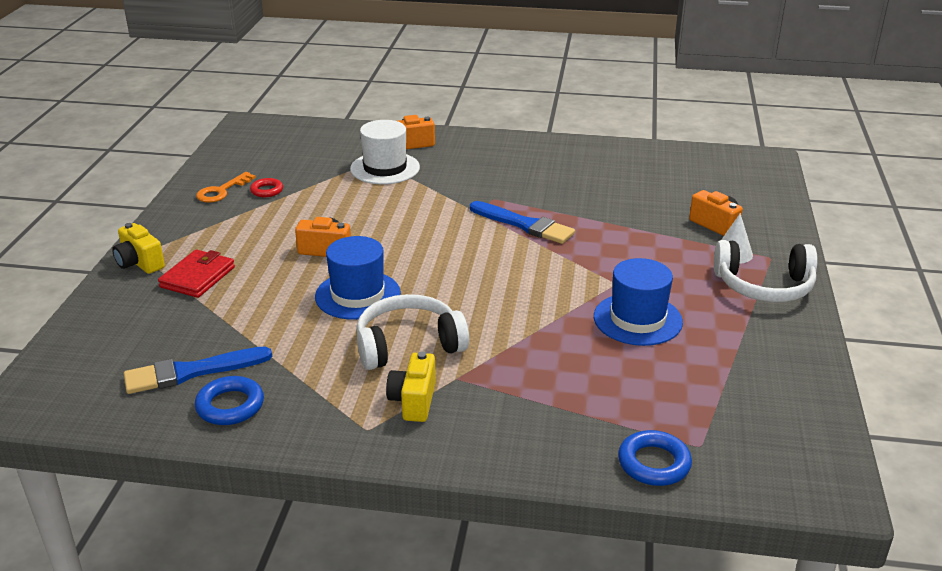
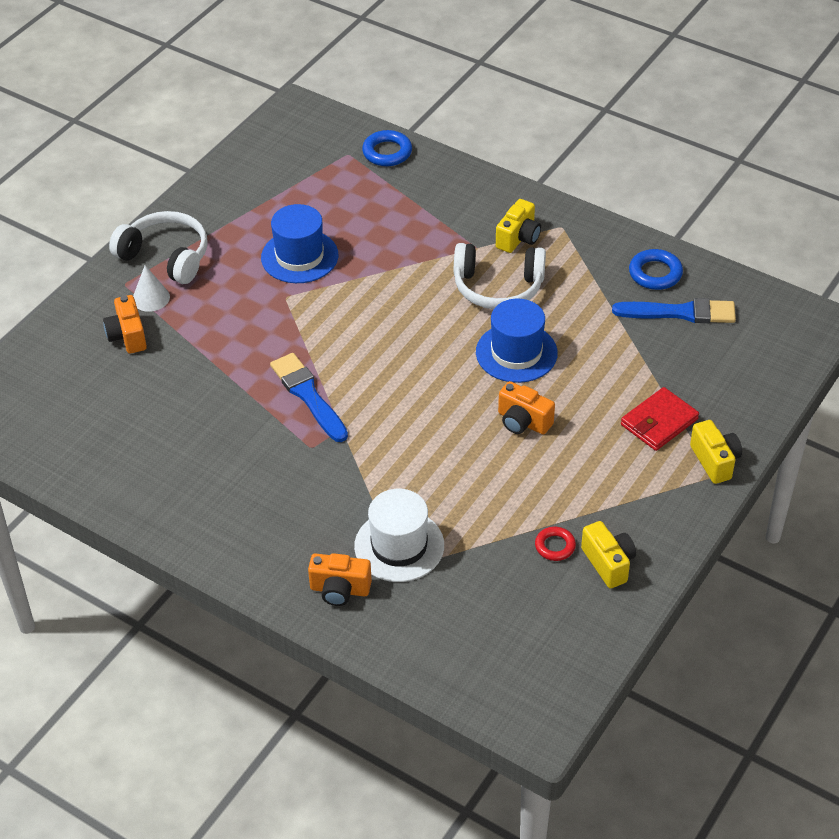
camera: 155 degrees left, 15 degrees up
(221, 191) = (608, 563): orange key -> yellow camera

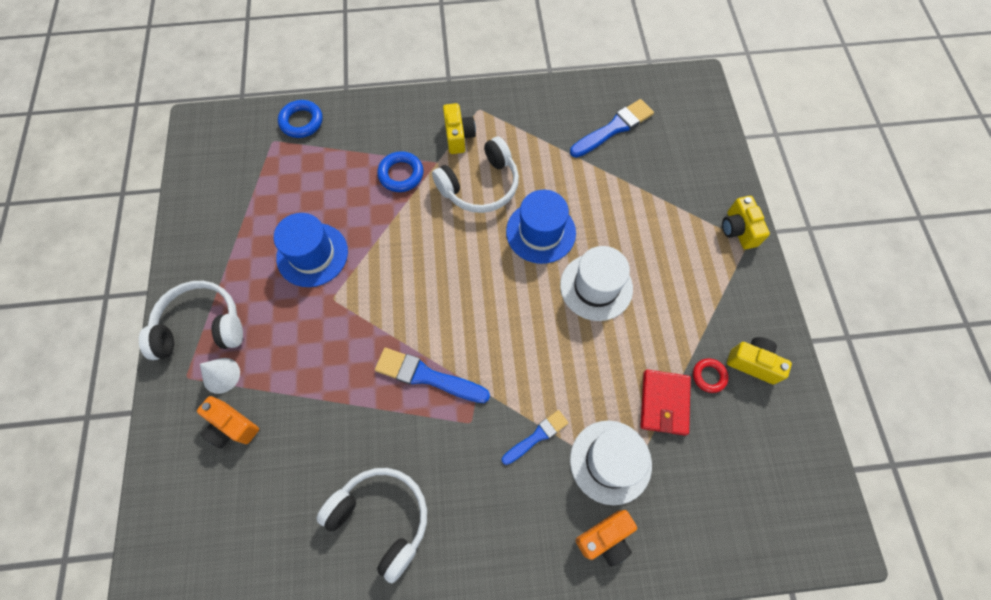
camera: 40 degrees left, 20 degrees up
(180, 463) = (382, 518): none -> white headphones
(356, 490) = (537, 436): none -> blue brush
(523, 422) = (596, 287): orange camera -> white hat
(655, 273) = (571, 108): blue ring -> blue ring (401, 174)
(659, 422) = (679, 224): red wallet -> red wallet (664, 403)
(715, 461) = (738, 230): yellow camera -> yellow camera turned 135 degrees counterclockwise

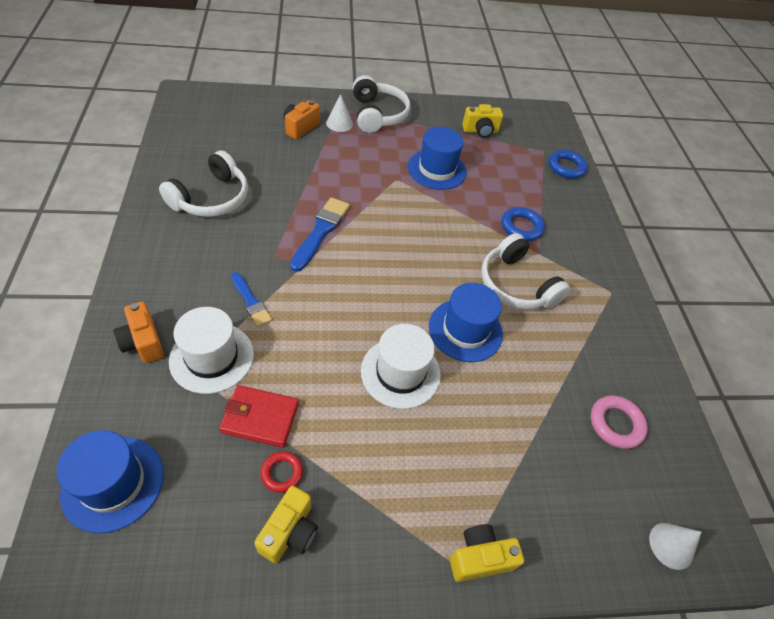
camera: 85 degrees right, 15 degrees down
(458, 136) = (572, 272): yellow camera -> yellow camera (480, 131)
(614, 128) = (616, 424): blue brush -> pink ring
(700, 111) = (671, 545): none -> white cone
(750, 518) = (113, 483): none -> blue hat

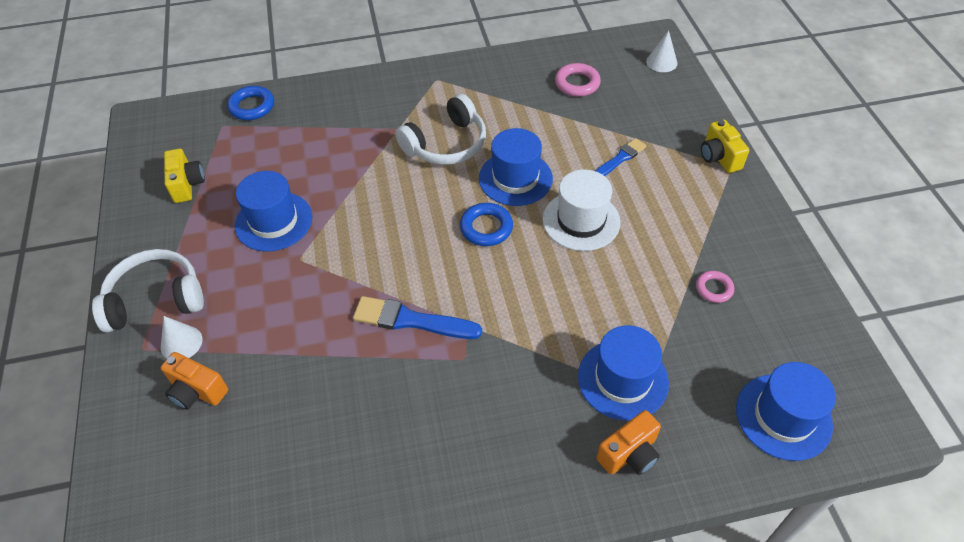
camera: 90 degrees left, 0 degrees up
(211, 198) = (376, 462): white headphones -> none
(212, 357) = (623, 379): white hat -> blue hat
(251, 301) = (539, 364): blue brush -> blue brush (620, 158)
(260, 418) = (671, 318): red wallet -> none
(282, 473) = (714, 289): red ring -> pink ring
(289, 532) = (757, 272): yellow camera -> none
(521, 227) = (362, 142): blue ring -> blue ring (486, 228)

